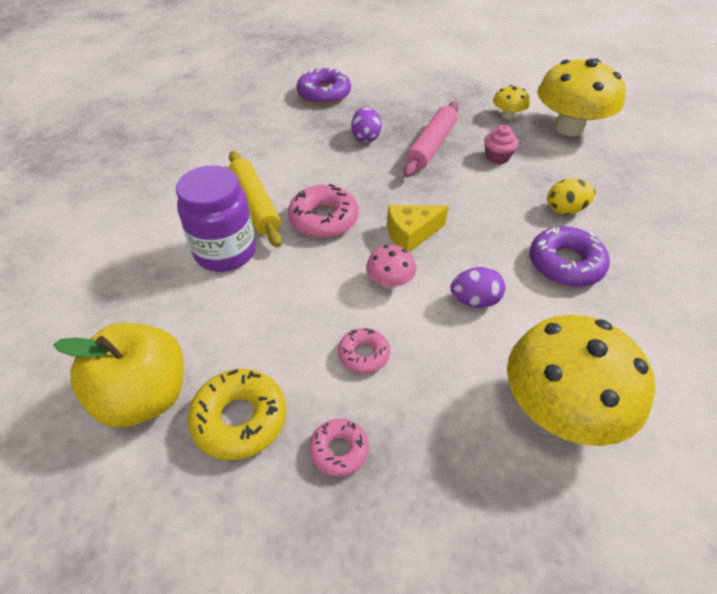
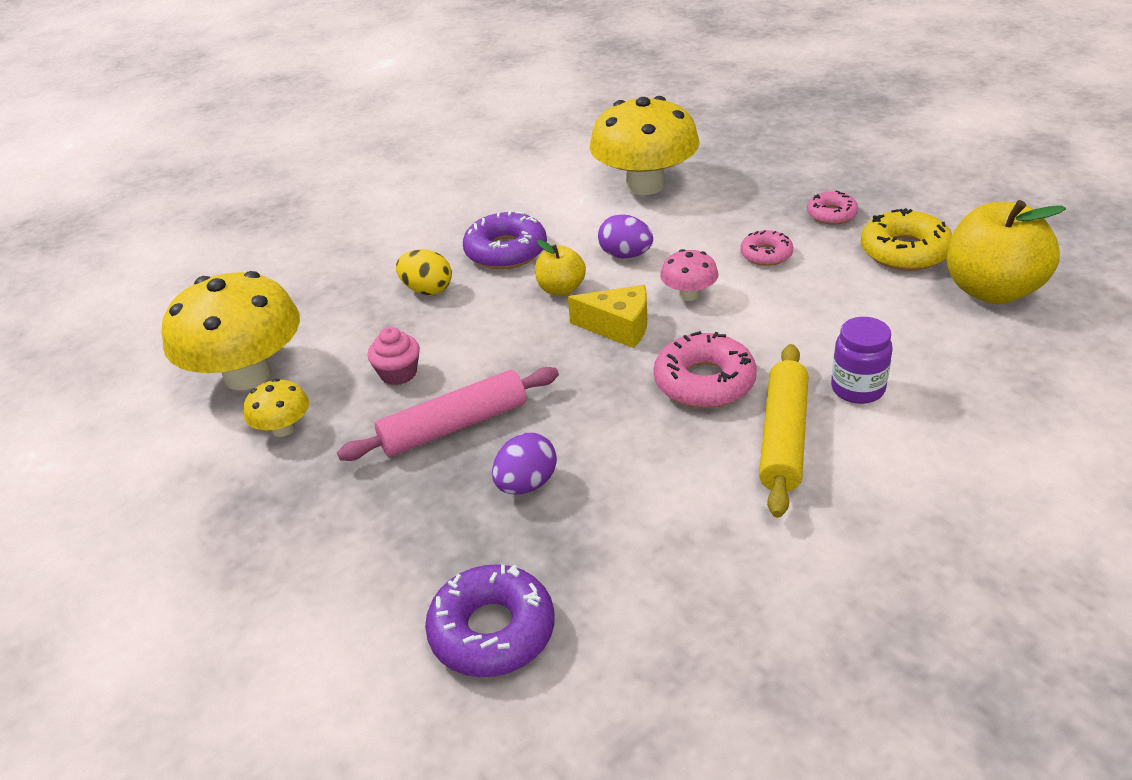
camera: 140 degrees left, 10 degrees down
(225, 252) = (857, 389): purple jar -> purple jar, size x0.61
(482, 247) = (561, 289): none -> yellow apple

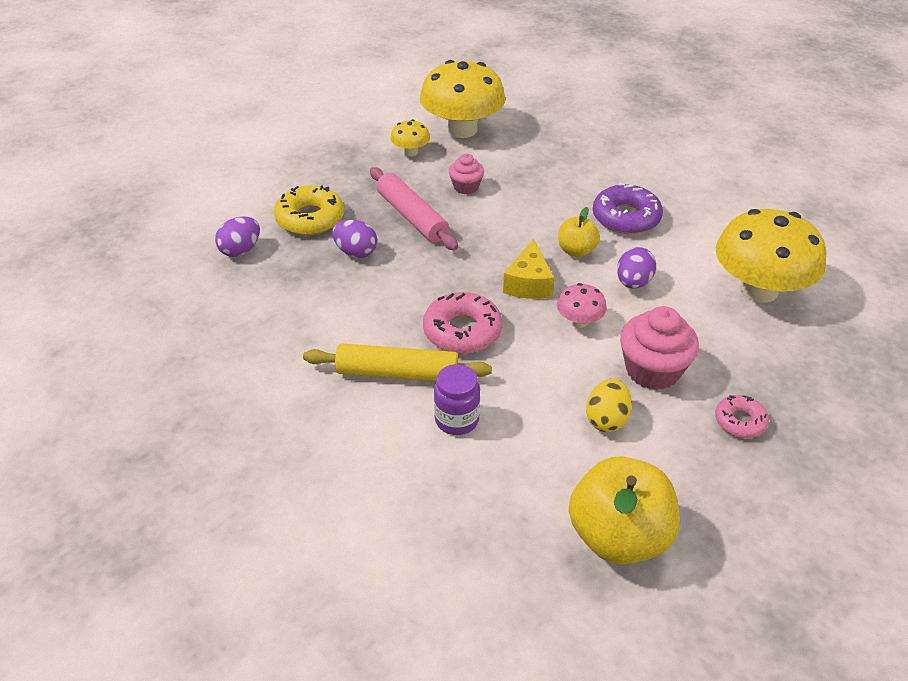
camera: 80 degrees right, 5 degrees up
(427, 290) = (565, 186): yellow egg -> yellow egg (606, 419)
(492, 631) = (241, 250): purple donut -> purple egg
(766, 254) = (652, 370): pink donut -> pink cupcake
(904, 251) = (679, 473): yellow donut -> yellow donut (310, 218)

